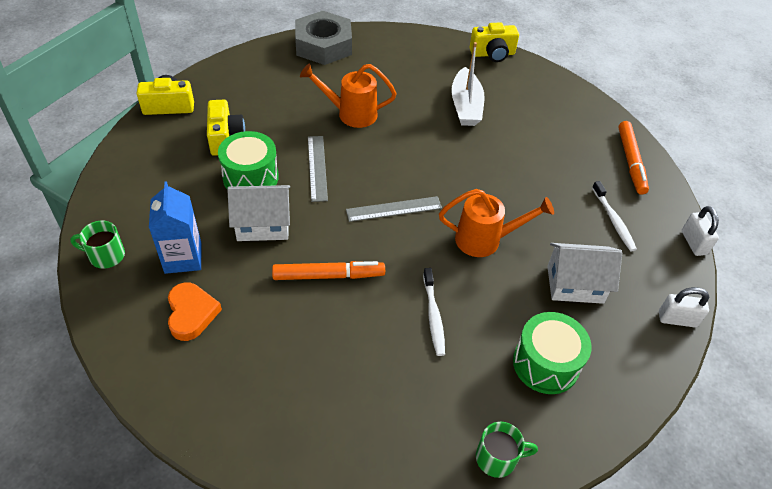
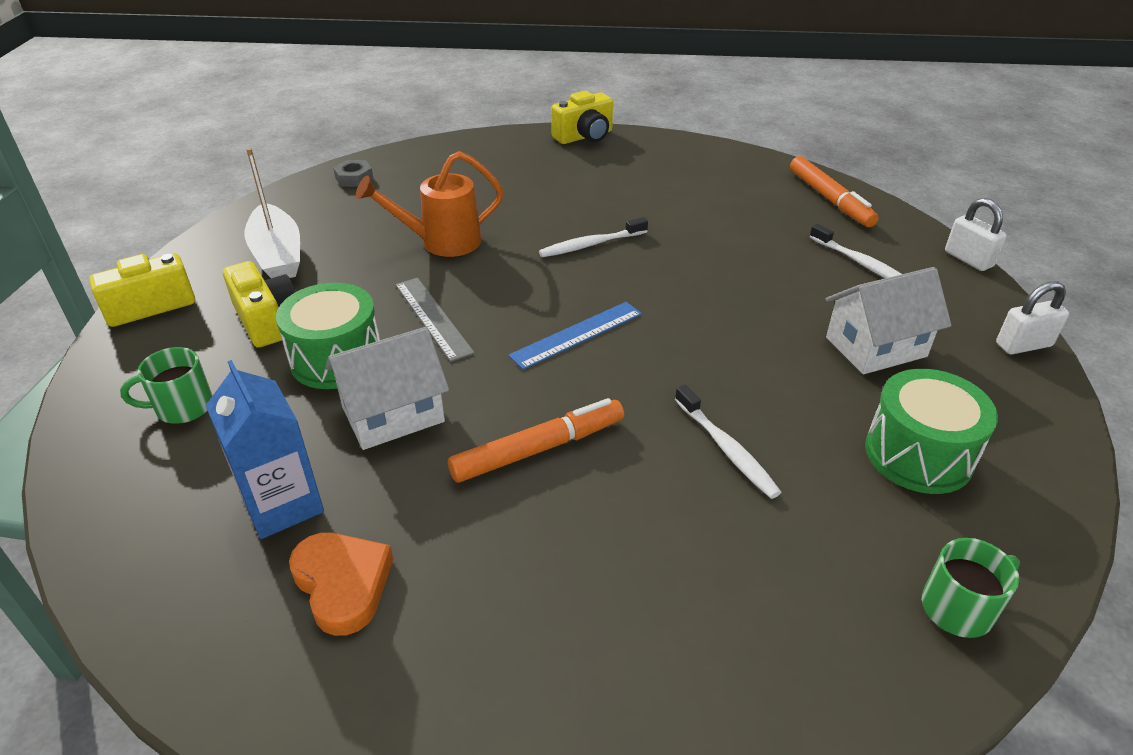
camera: 20 degrees left, 10 degrees down
(106, 255) = (135, 549): green mug -> green mug (182, 407)
(323, 45) = (354, 178): grey nut -> grey nut, size x0.41
(394, 209) = (577, 335): grey ruler -> blue ruler
(442, 146) = (591, 244): none -> white toothbrush
(466, 106) = (590, 195): white boat -> white boat (278, 255)
(485, 240) = (724, 333): orange watering can -> none

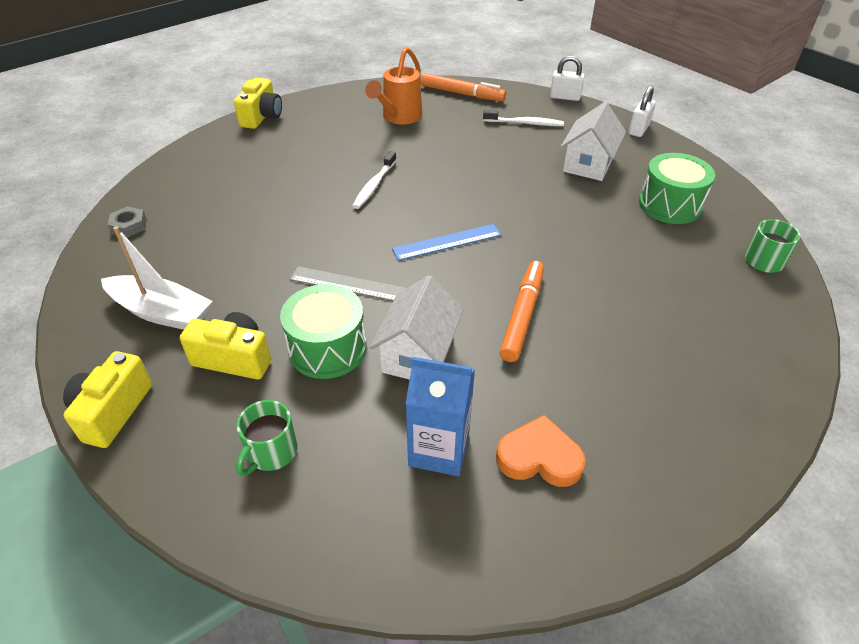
camera: 45 degrees left, 5 degrees up
(442, 242) = (276, 235): orange watering can -> orange watering can (399, 117)
(577, 335) = (447, 242): blue ruler -> blue ruler turned 60 degrees clockwise
(726, 448) = (600, 254): white toothbrush -> none

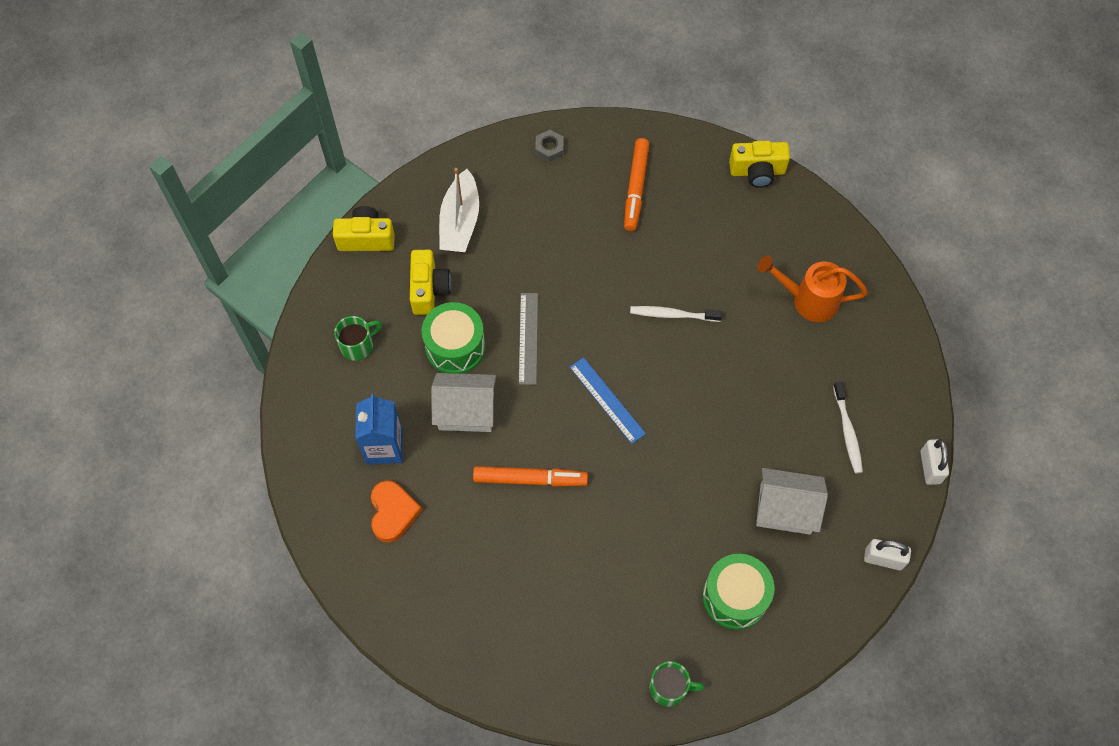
camera: 75 degrees right, 20 degrees up
(271, 452) = (358, 345): green mug -> green mug turned 135 degrees clockwise
(461, 94) = (889, 351): orange marker -> orange marker (635, 188)

